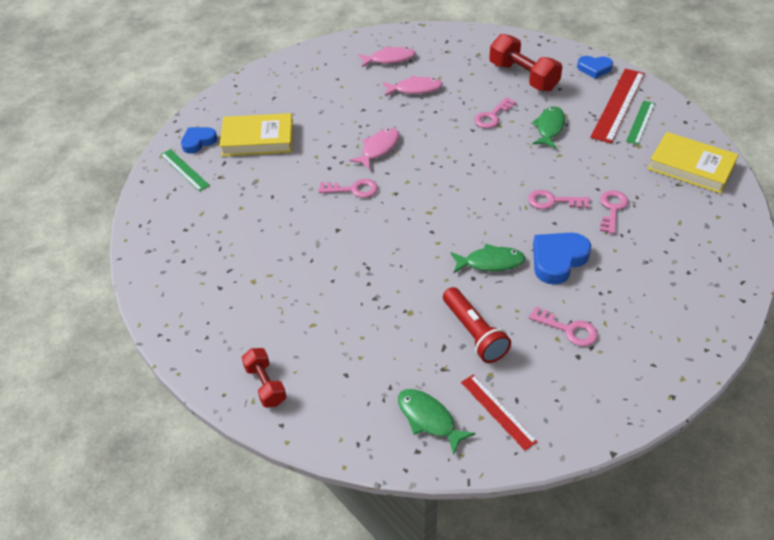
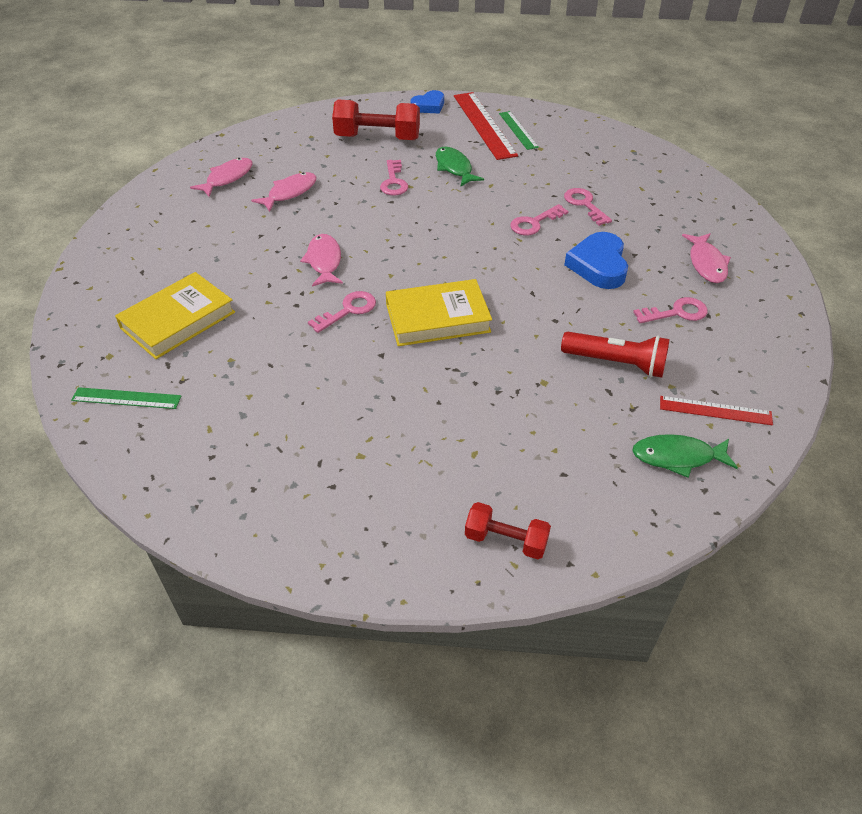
camera: 45 degrees left, 0 degrees up
(198, 142) = (105, 361): blue heart -> none
(490, 262) = (552, 299): green fish -> none
(647, 310) = (706, 264): none -> pink fish
(691, 167) = (596, 145): yellow book -> yellow book (437, 318)

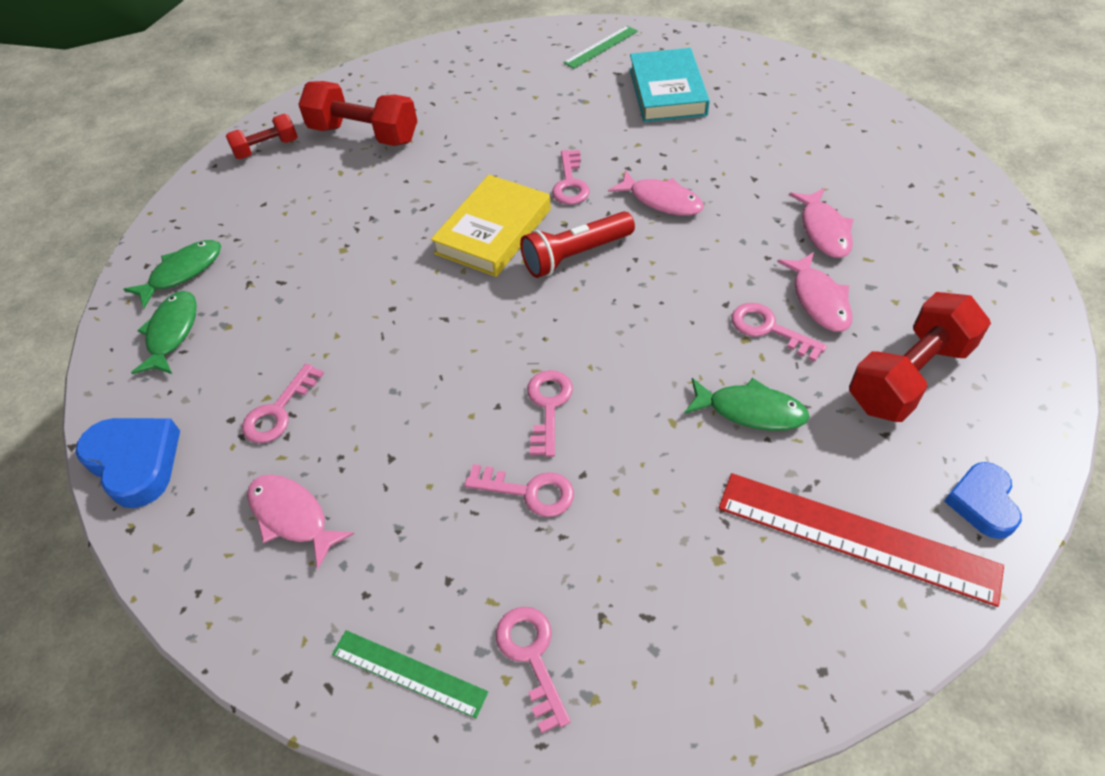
camera: 135 degrees right, 5 degrees up
(178, 320) = (667, 91): yellow book -> turquoise book
(227, 178) = (902, 196): pink fish -> pink fish (818, 300)
(412, 478) = (364, 134): none -> red dumbbell
(518, 130) = (800, 573): green ruler -> green ruler (408, 673)
(598, 265) = (414, 406): blue heart -> blue heart (135, 463)
(616, 363) = (295, 310): red flashlight -> red flashlight (575, 255)
(643, 169) = (532, 656): none -> pink key
(715, 410) = (172, 332): red ruler -> green fish

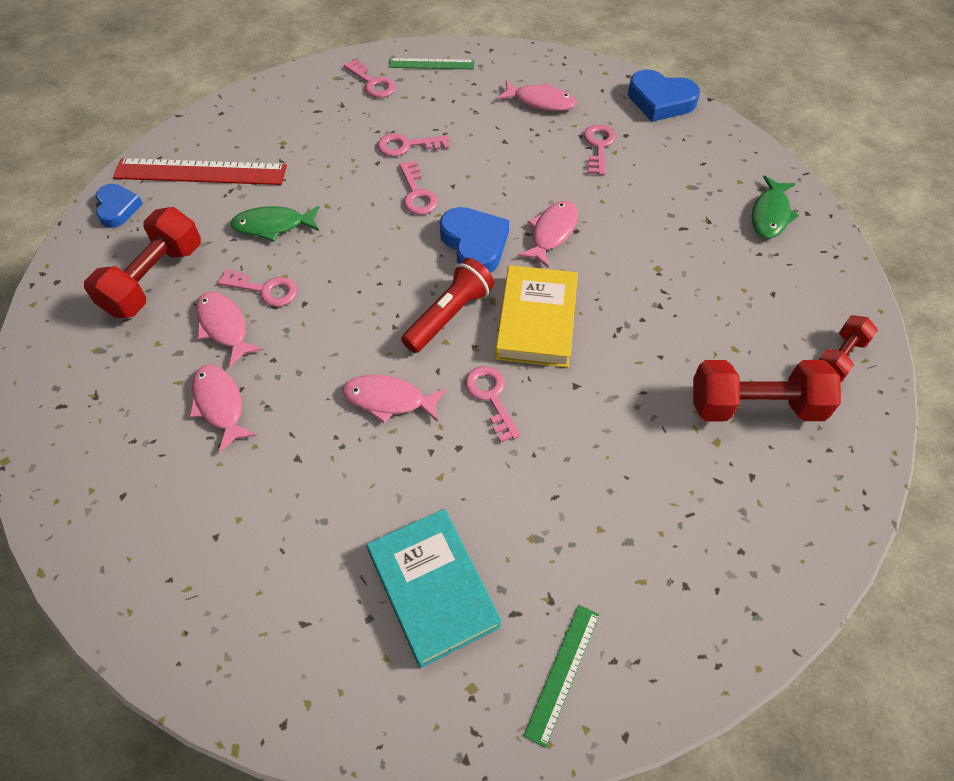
camera: 155 degrees right, 5 degrees up
(172, 332) = (725, 172): green fish -> none
(419, 312) = (552, 233): none -> pink fish
(511, 321) = (474, 244): none -> blue heart

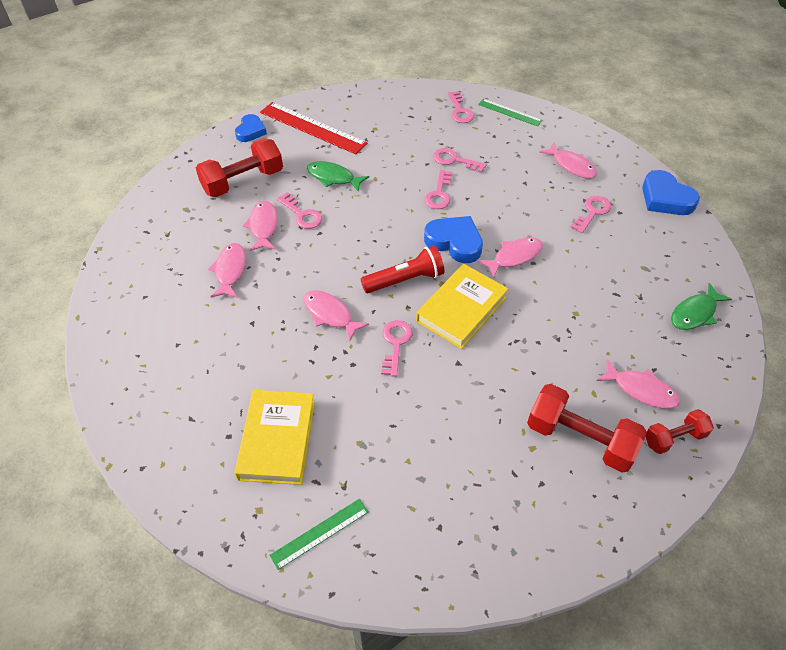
camera: 30 degrees right, 5 degrees down
(433, 588) = (277, 439): turquoise book -> yellow book
(474, 244) = (454, 242): blue heart -> blue heart turned 60 degrees counterclockwise
(776, 322) = (641, 390): none -> pink fish

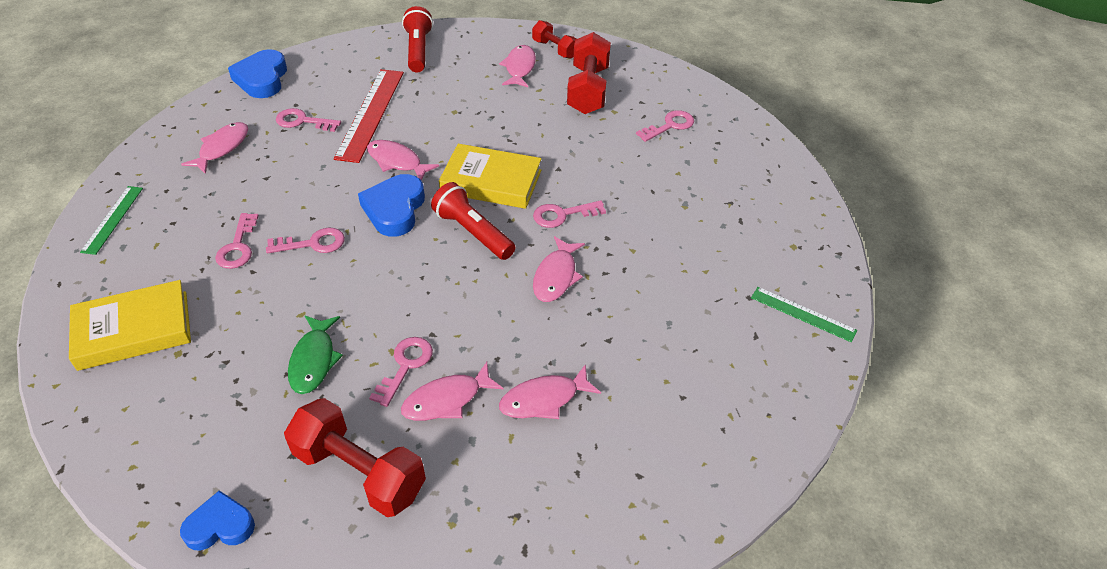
camera: 115 degrees left, 5 degrees down
(277, 439) = (724, 260): yellow book -> yellow book (134, 330)
(312, 128) = (191, 435): red ruler -> red ruler (370, 114)
(320, 533) = (778, 203): green ruler -> green ruler (803, 314)
(460, 111) = (116, 269): pink key -> pink key (670, 126)
(665, 198) = (262, 79): blue heart -> blue heart turned 150 degrees clockwise
(695, 313) = (418, 50): green fish -> red flashlight

